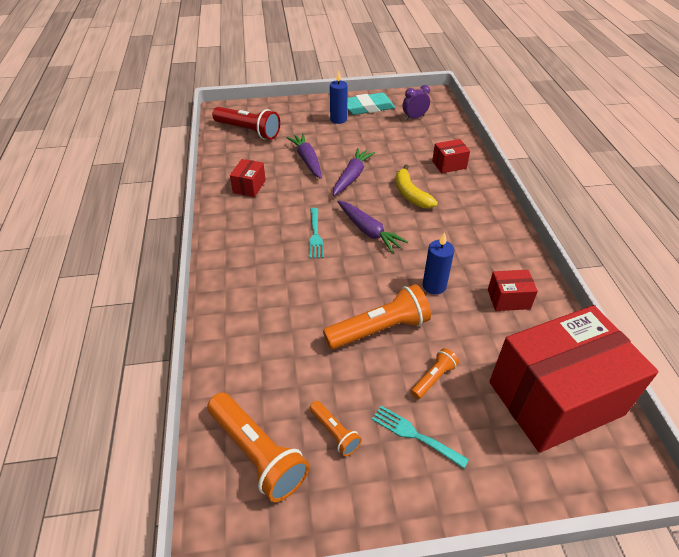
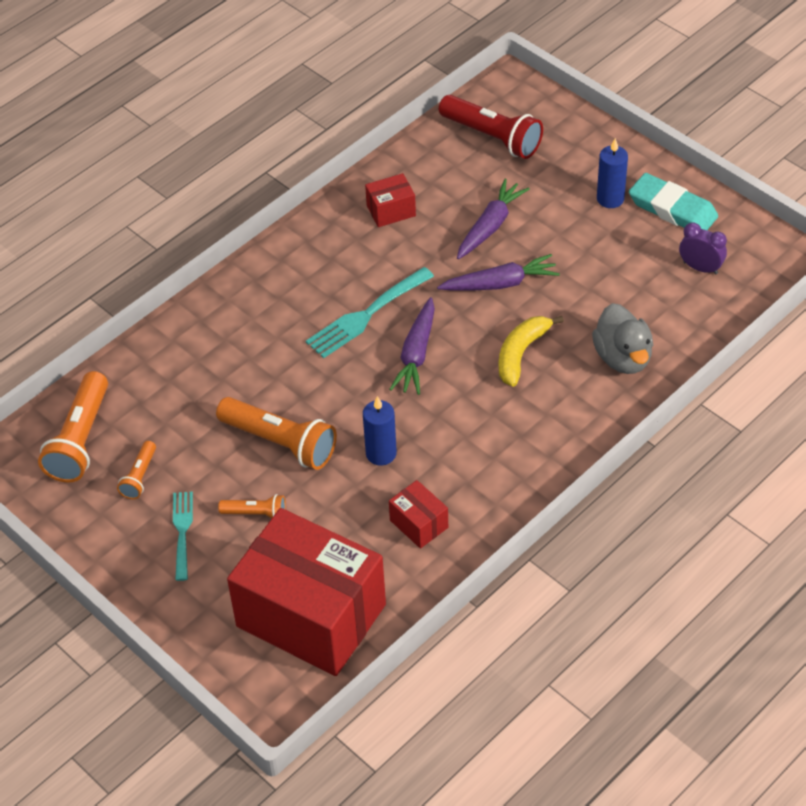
camera: 55 degrees right, 5 degrees up
(248, 131) = (492, 137): red flashlight -> red flashlight turned 45 degrees counterclockwise
(315, 235) = (366, 315): turquoise fork -> turquoise fork, size x1.55
(449, 164) = (623, 358): red box -> grey duck

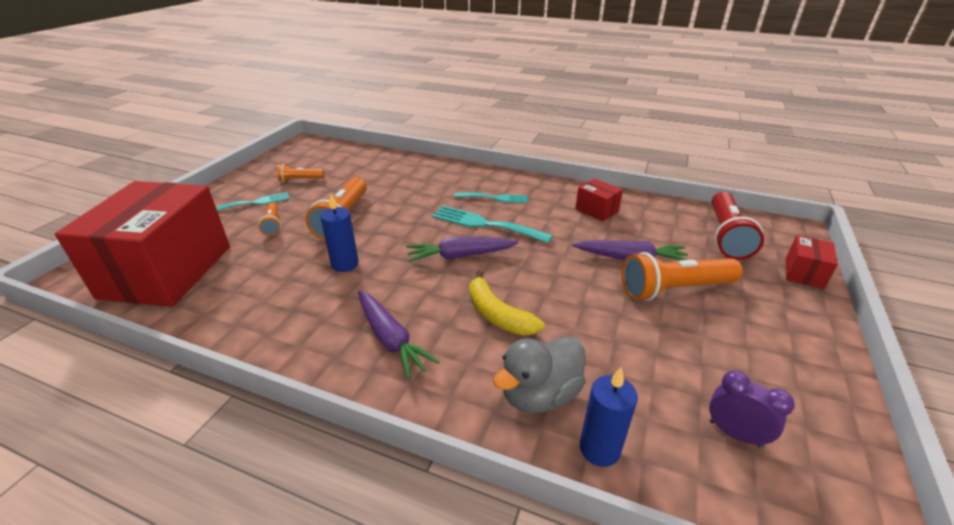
camera: 65 degrees right, 15 degrees down
(80, 440) = (325, 158): orange flashlight -> orange flashlight (674, 289)
(312, 288) = (494, 198): none -> turquoise fork
(419, 524) = (268, 303): red box -> red box (804, 273)
(500, 283) = (571, 280): purple carrot -> purple carrot (391, 339)
(521, 353) = (497, 314): yellow banana -> yellow banana turned 135 degrees counterclockwise
(610, 199) = (746, 324): blue candle -> blue candle (599, 449)
(672, 209) = (792, 379): turquoise eraser -> none
(700, 268) = (735, 433): purple clock -> purple clock turned 60 degrees counterclockwise

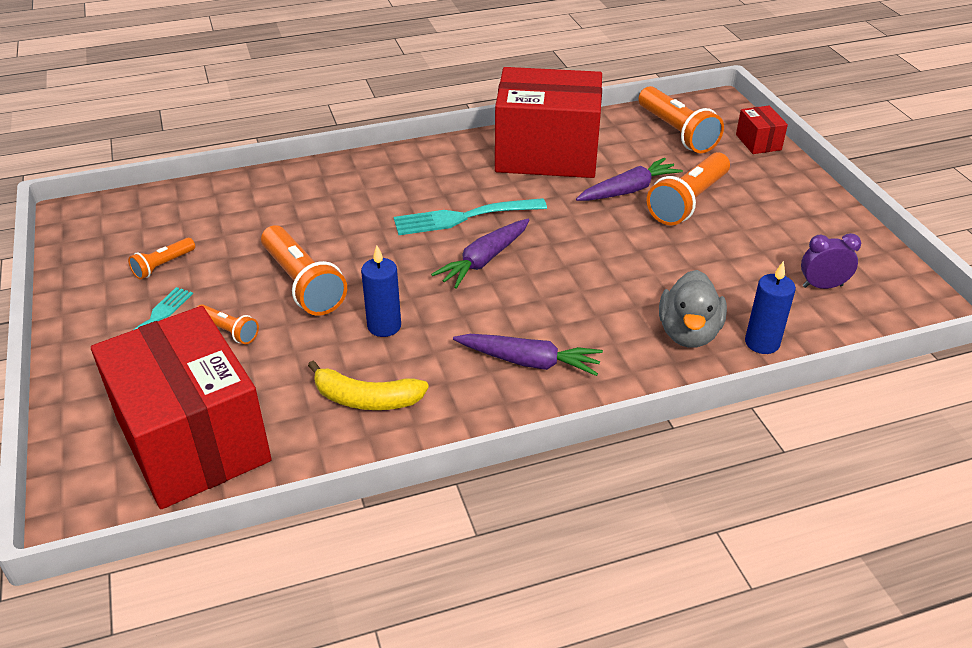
camera: 40 degrees left, 5 degrees up
(494, 198) = (433, 184): turquoise fork -> none
(497, 314) = (585, 294): yellow banana -> yellow banana (366, 399)
(596, 210) = (547, 154): red box -> red box, size x2.46
(726, 236) = (676, 132): red flashlight -> orange flashlight

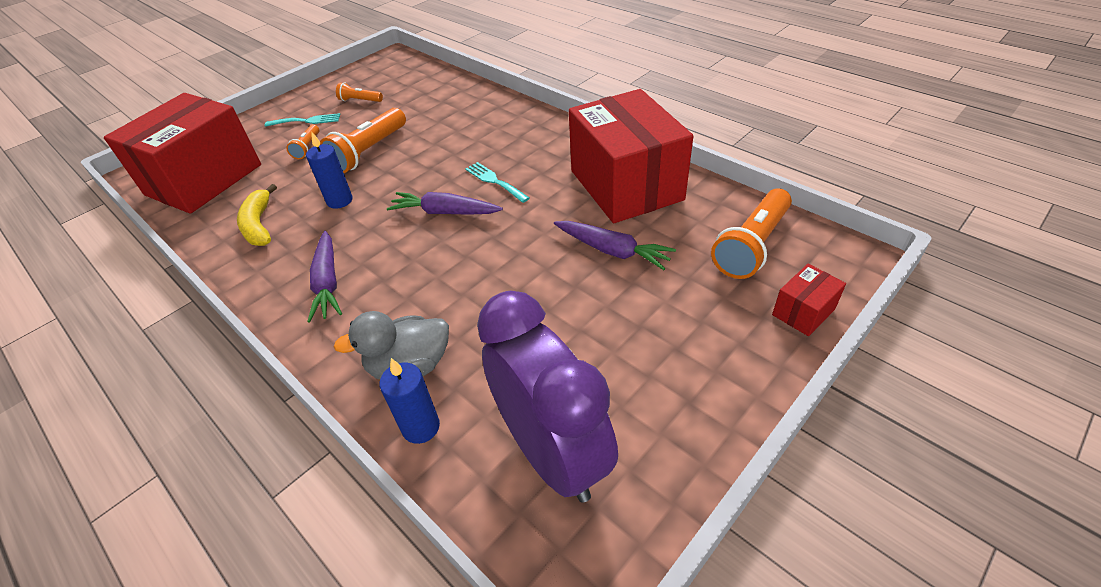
camera: 65 degrees right, 5 degrees up
(463, 217) = (494, 181): turquoise fork -> turquoise fork, size x0.65
(688, 202) = (628, 296): orange flashlight -> none
(822, 286) = (552, 453): purple clock -> purple clock, size x2.39

